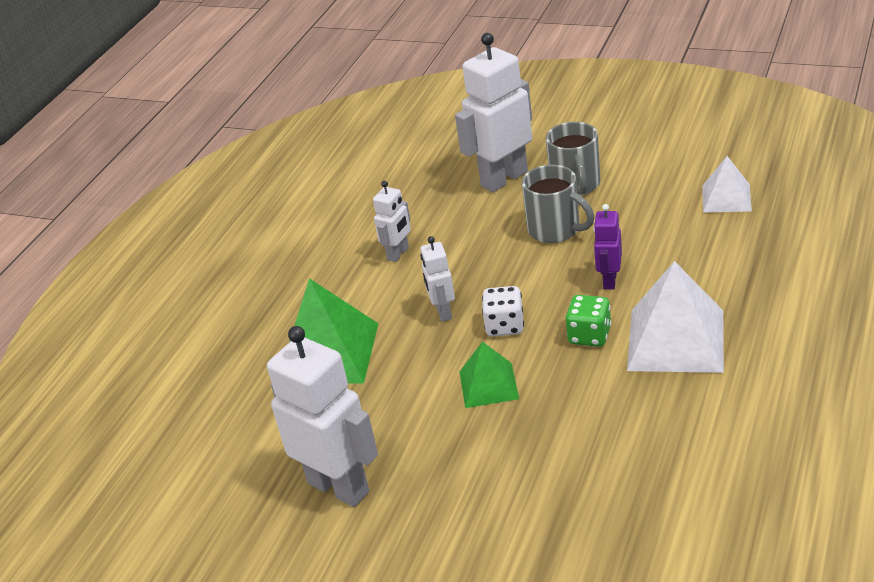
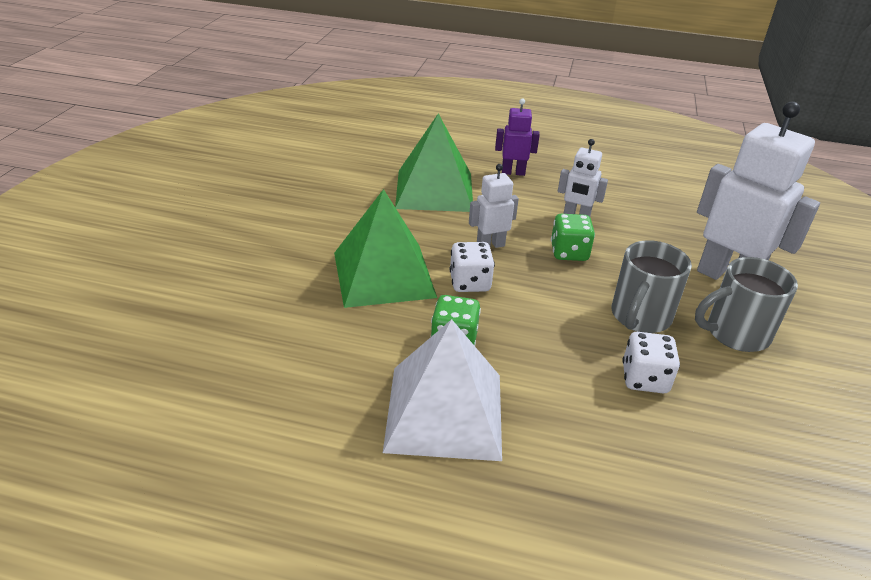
camera: 75 degrees right, 0 degrees up
(339, 487) = (275, 204): white robot -> none
(459, 262) = (569, 252): none -> green dice
(489, 385) = (383, 274): green pyramid -> green pyramid, size x1.74
(609, 281) = (551, 358): purple robot -> purple robot (513, 172)
(630, 235) = (644, 379): none -> white dice
(726, 198) = (762, 483): white pyramid -> none

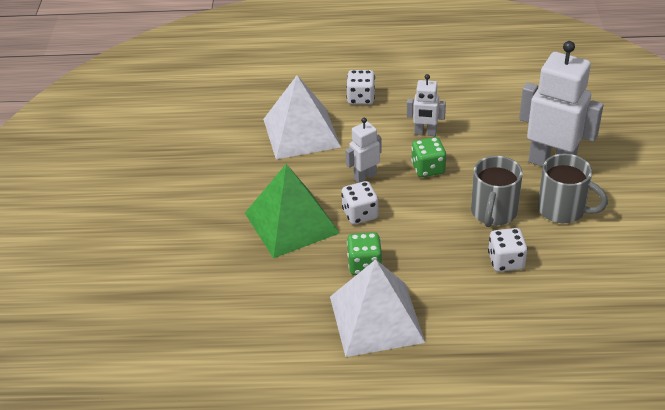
camera: 10 degrees left, 5 degrees up
(434, 190) = (301, 133): green pyramid -> white pyramid
(513, 172) = (361, 98): purple robot -> white dice
(735, 333) = (563, 210): grey mug -> grey mug turned 120 degrees counterclockwise

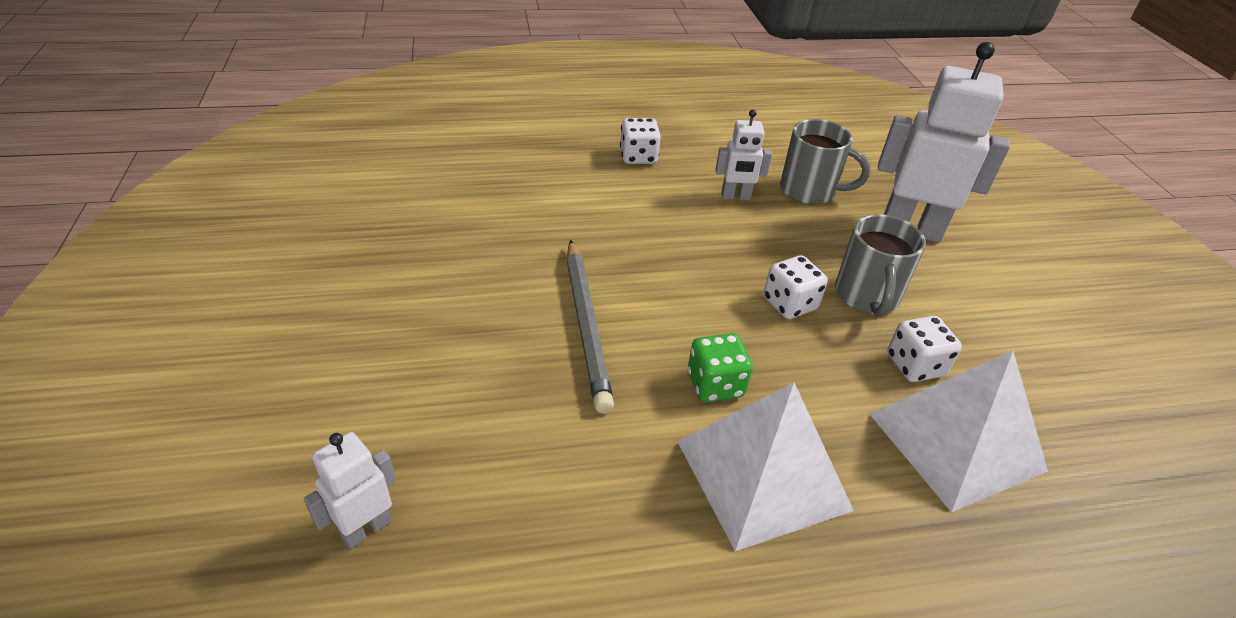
camera: 15 degrees left, 0 degrees up
(291, 223) = (586, 325): green pyramid -> grey pencil
(301, 133) = (570, 200): white pyramid -> white pyramid (956, 442)
(360, 214) = (684, 307): white dice -> white dice (789, 304)
(365, 176) = (674, 254): white robot -> white robot (366, 528)
(428, 168) = (756, 241): green dice -> none
(563, 210) = (955, 288): grey mug -> grey mug (810, 191)

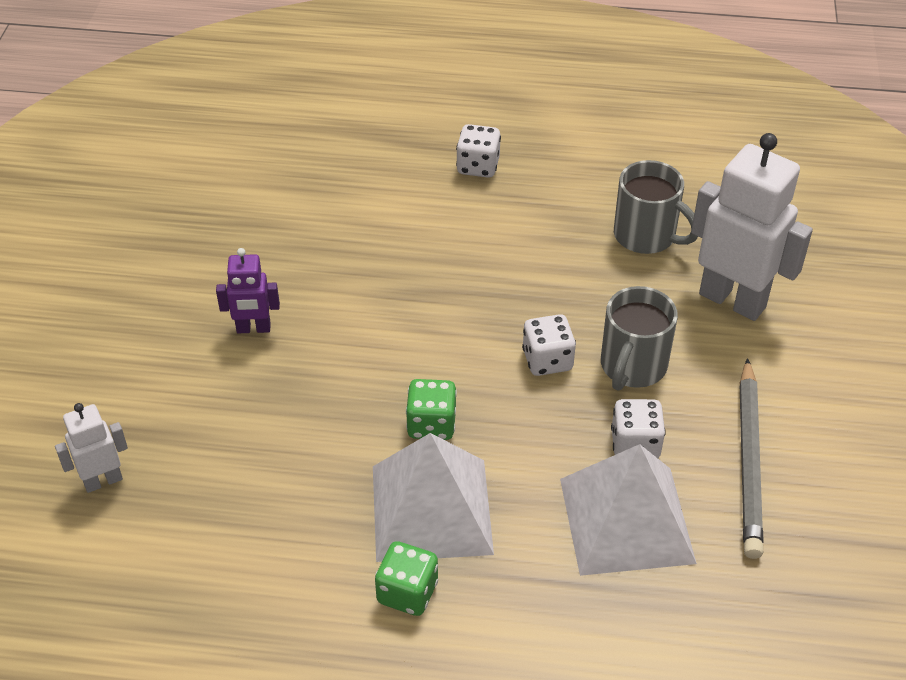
camera: 20 degrees right, 5 degrees up
(487, 324) = (253, 329): none -> purple robot
(586, 325) = (341, 346): grey pencil -> grey pencil (749, 461)
(735, 197) = (559, 231): white robot -> none
(788, 580) = (407, 592): none -> green dice

